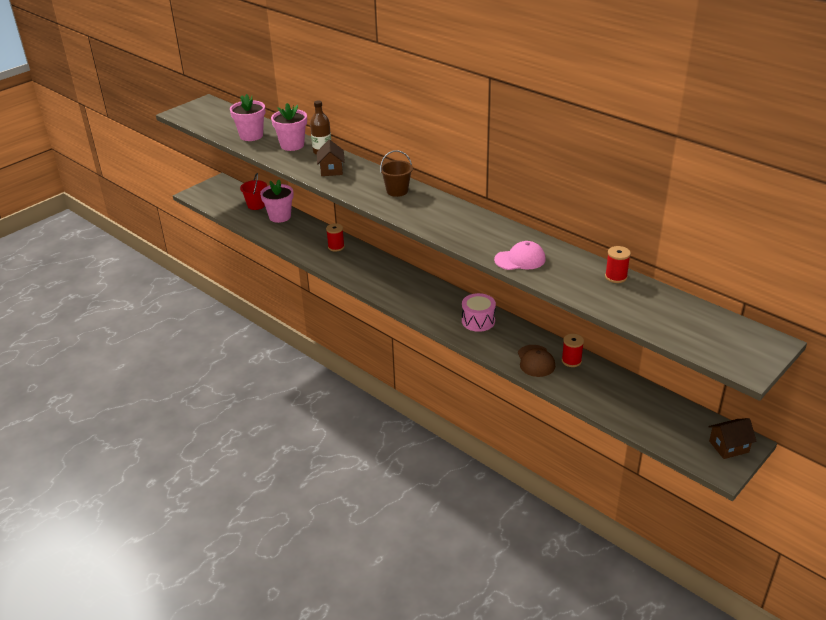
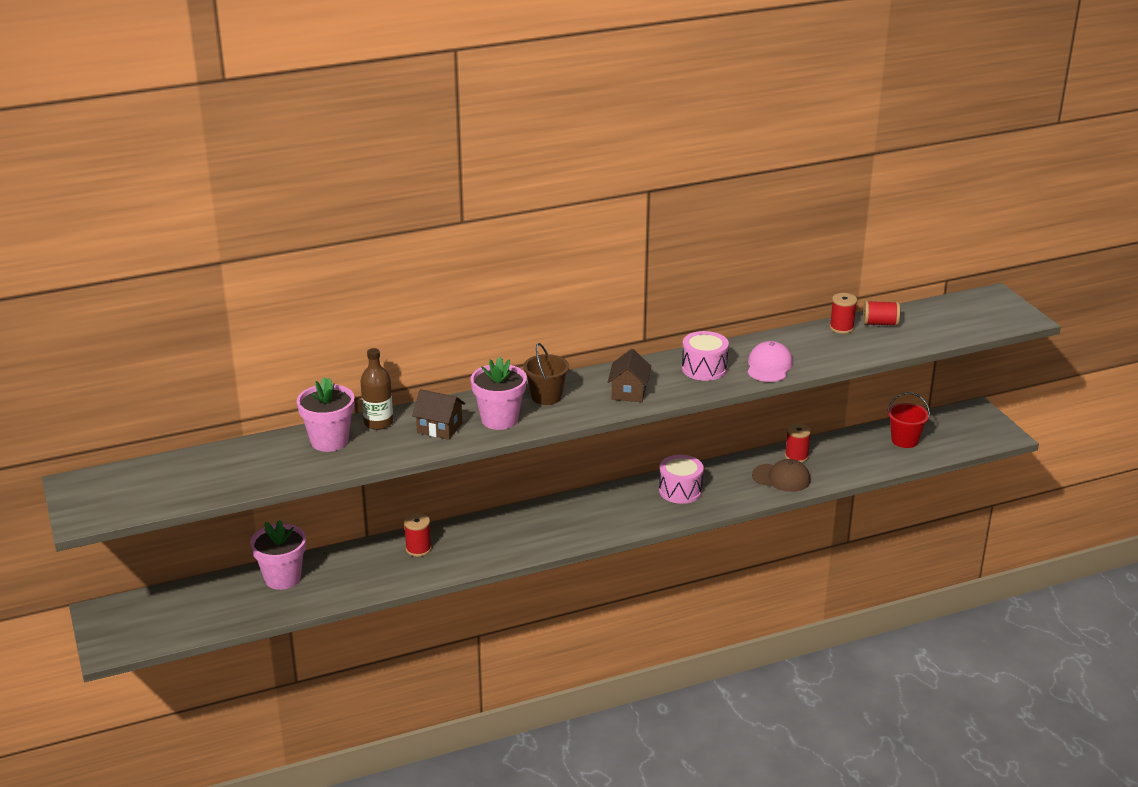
camera: 65 degrees left, 5 degrees down
(251, 136) = (256, 468): pink flower pot -> pink flower pot (499, 419)
(256, 205) = (222, 592): red bucket -> red bucket (904, 440)
(489, 235) = (704, 368): none -> pink drum
(644, 293) = (880, 324): none -> red spool
(729, 446) = (976, 420): brown house -> brown house (629, 392)

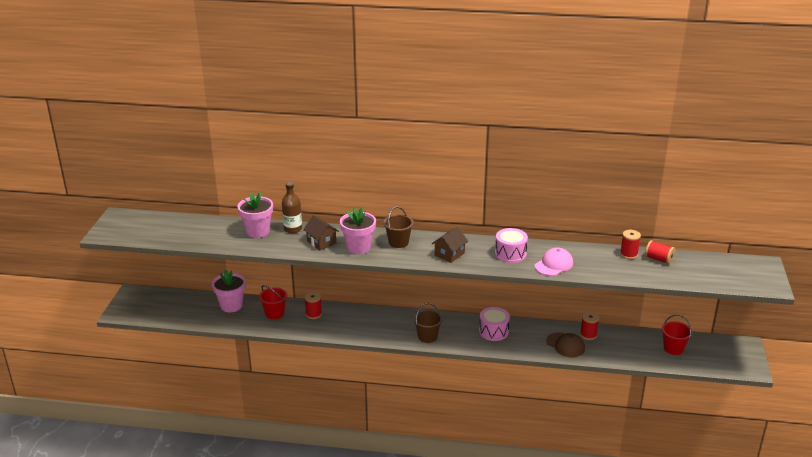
camera: 30 degrees right, 0 degrees up
(359, 567) = (274, 313): none -> red bucket
(603, 525) = (427, 336): none -> brown bucket

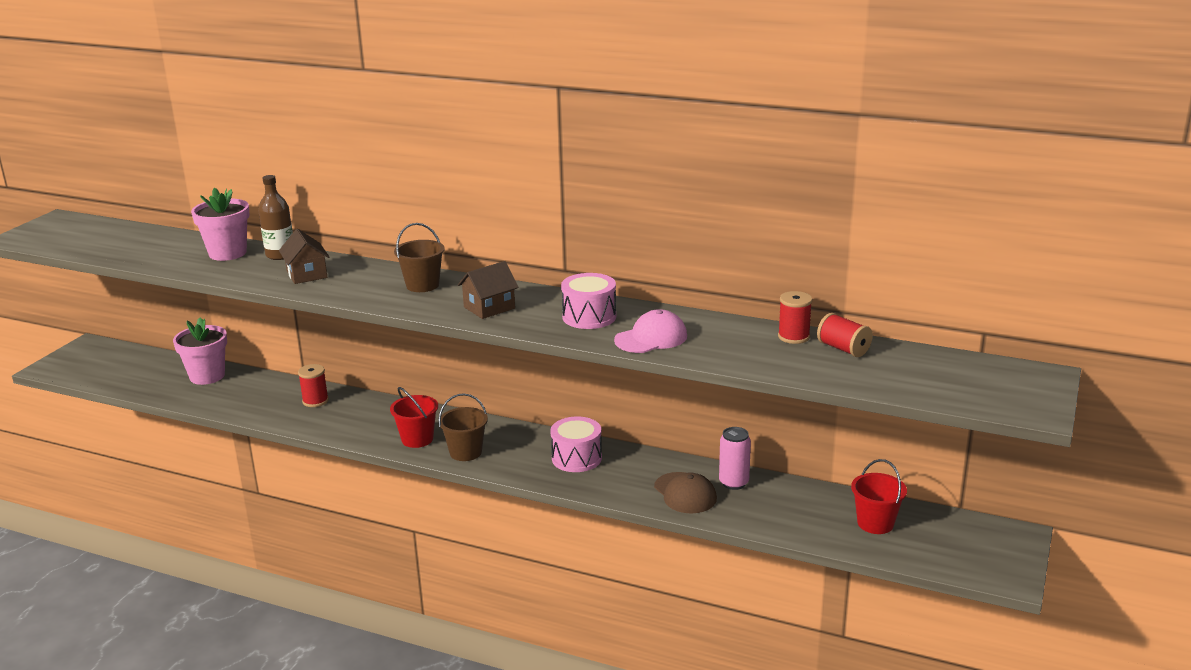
camera: 15 degrees right, 5 degrees down
(274, 313) = (260, 393): red bucket -> red bucket (417, 439)
(358, 247) = (356, 286): pink flower pot -> none
(588, 335) = (733, 483): red spool -> pink can

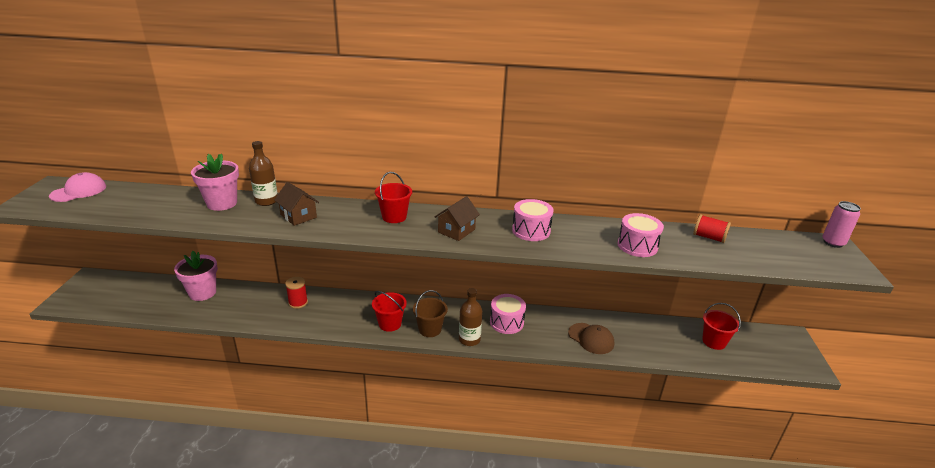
camera: 20 degrees left, 5 degrees up
(422, 285) = (394, 217): brown bucket -> red bucket
(511, 470) = (469, 339): none -> brown bottle
(651, 338) = (586, 243): pink cap -> pink cap (79, 191)
(722, 348) = (637, 246): none -> pink drum
(733, 483) = (614, 325): pink can -> pink can (833, 243)
(793, 337) = (672, 232): red spool -> none

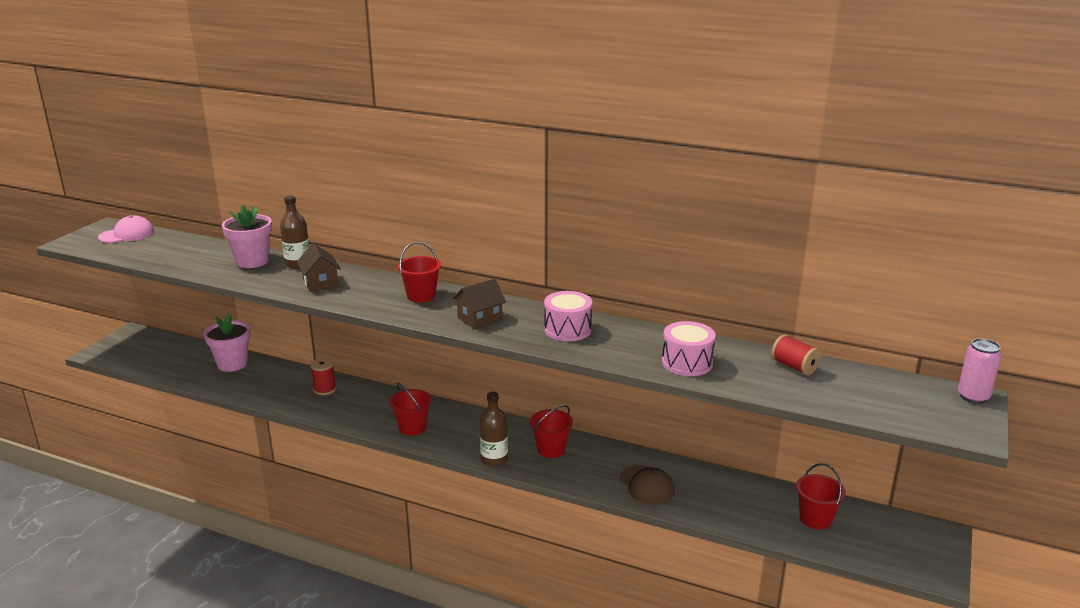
camera: 20 degrees right, 5 degrees down
(430, 329) = (454, 441): brown bucket -> none
(506, 322) = (551, 449): pink drum -> red bucket

